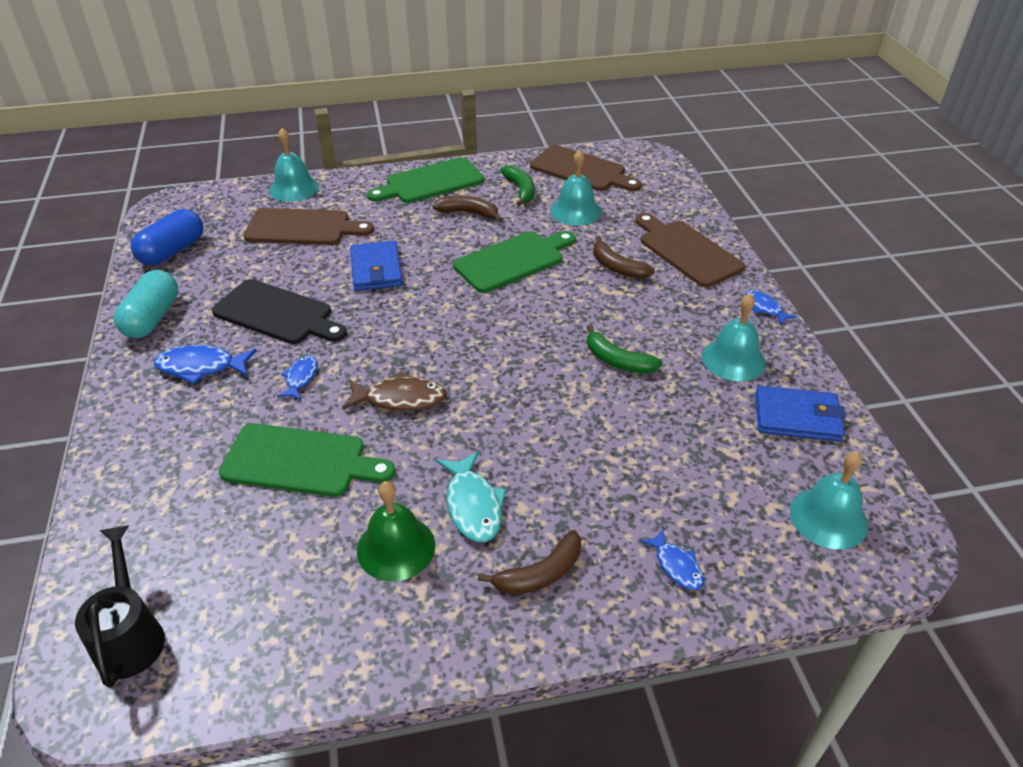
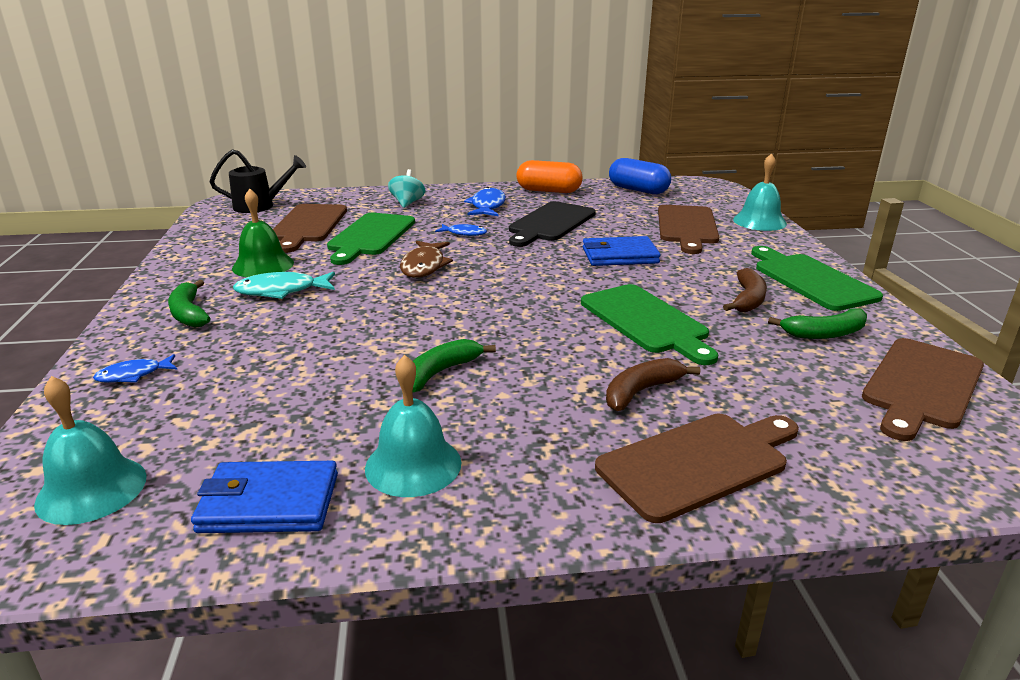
camera: 95 degrees right, 15 degrees down
(152, 318) = (548, 191): turquoise capsule -> orange capsule
(167, 446) = (407, 203): none -> turquoise spinning top
(245, 540) = (308, 225): none -> brown cutting board
(540, 574) = (189, 313): brown banana -> green banana
(575, 211) = (786, 371): turquoise bell -> none
(764, 308) = (533, 525): blue fish -> none
(797, 417) = (269, 503): blue wallet -> blue wallet turned 75 degrees clockwise

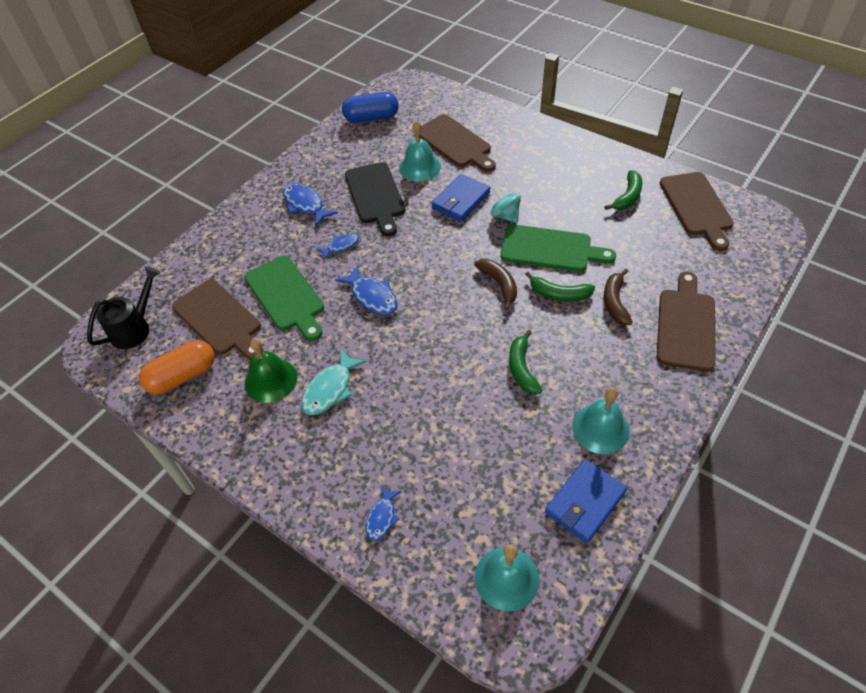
camera: 45 degrees left, 25 degrees up
(189, 313) = (313, 455): green banana -> green banana (559, 294)
(407, 203) = (244, 241): turquoise spinning top -> turquoise spinning top (505, 216)
(424, 266) = (372, 296): brown fish -> blue fish
(548, 191) = (317, 158): orange capsule -> orange capsule (182, 376)
(747, 299) = (568, 194): brown banana -> brown banana (499, 284)
(759, 221) = (483, 109): turquoise bell -> turquoise bell (419, 167)
(811, 280) = (573, 154): green cutting board -> none

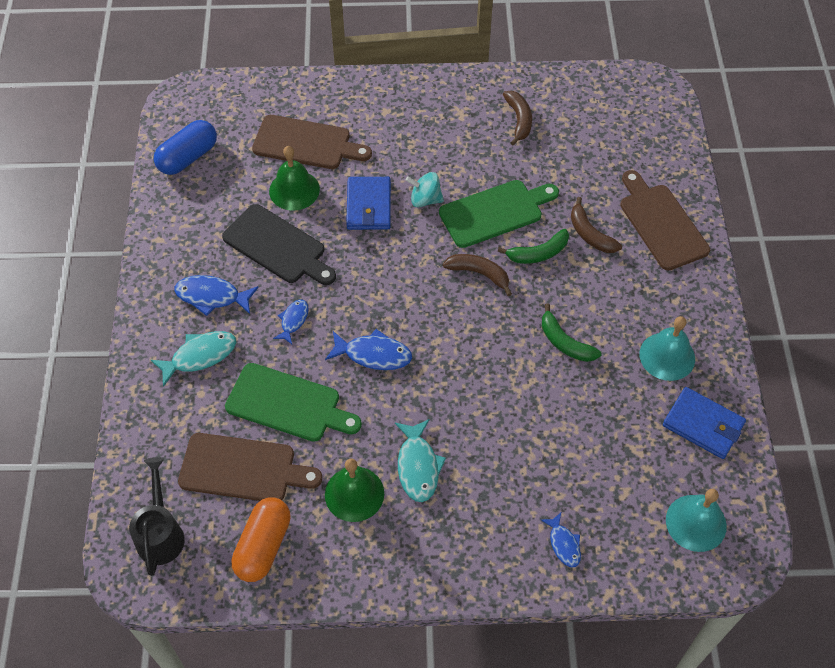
camera: 40 degrees left, 5 degrees up
(263, 236) = (200, 356): none -> turquoise fish
(419, 167) = (294, 190): turquoise bell -> green bell
(585, 502) = (703, 425): blue wallet -> blue wallet turned 60 degrees counterclockwise
(627, 197) = (519, 120): green banana -> brown banana
(697, 206) = (585, 100): brown cutting board -> none

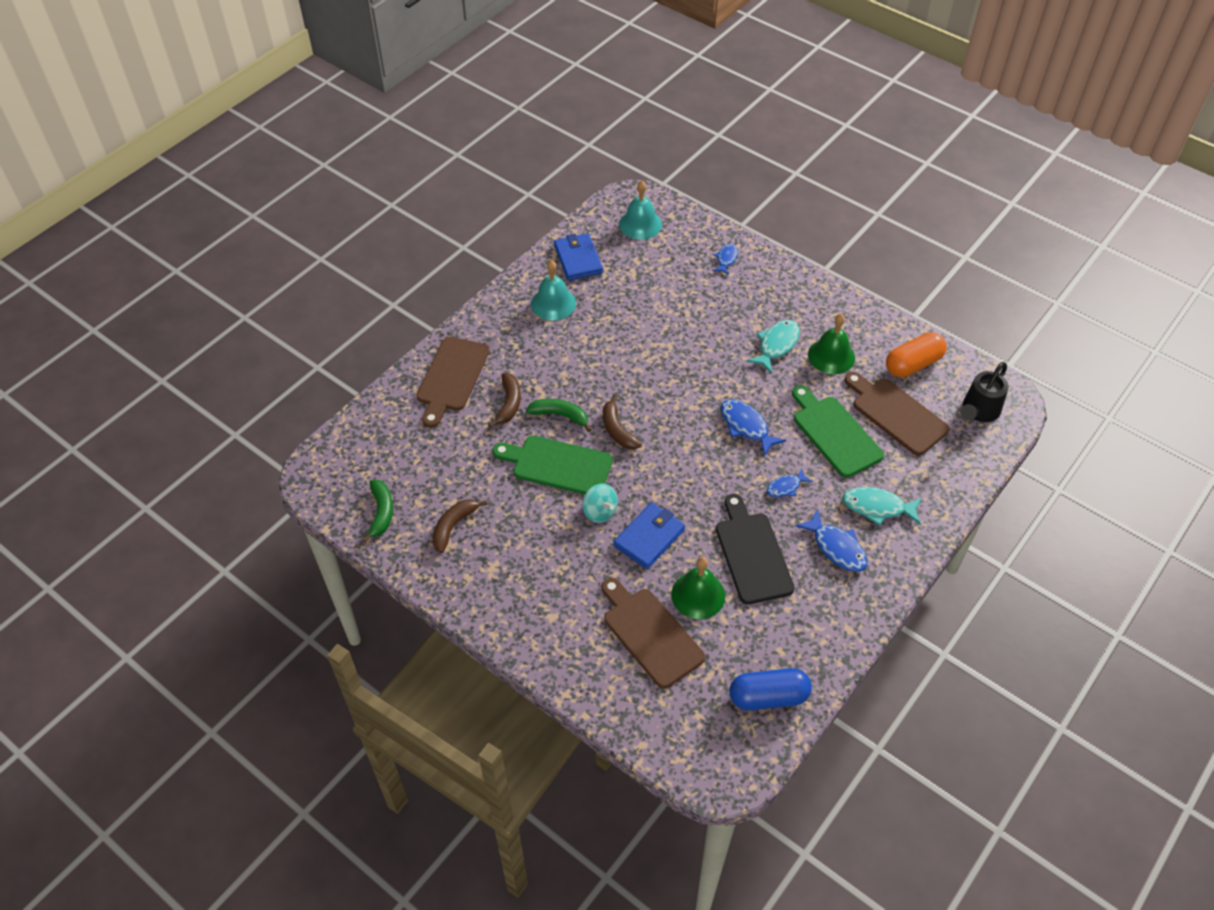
camera: 140 degrees left, 5 degrees down
(564, 342) = (608, 351): green banana -> green banana (381, 513)

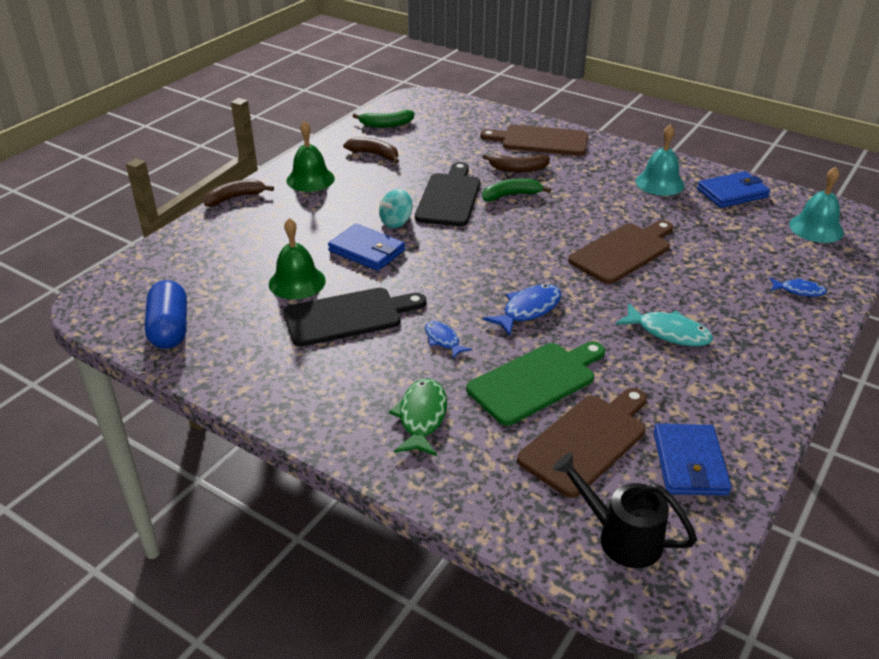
camera: 85 degrees right, 15 degrees down
(558, 465) = (449, 197): green cutting board -> black cutting board
(560, 415) = (511, 195): green banana -> green banana turned 120 degrees counterclockwise
(617, 430) = (501, 227): brown banana -> brown banana (235, 198)
(650, 634) = (254, 255): brown cutting board -> brown cutting board (622, 252)
(831, 356) = (670, 380): green bell -> green bell (310, 179)
(836, 547) = (358, 380): blue fish -> none
(877, 507) = (421, 417): turquoise fish -> green fish
(913, 364) = (689, 463): orange capsule -> blue wallet

